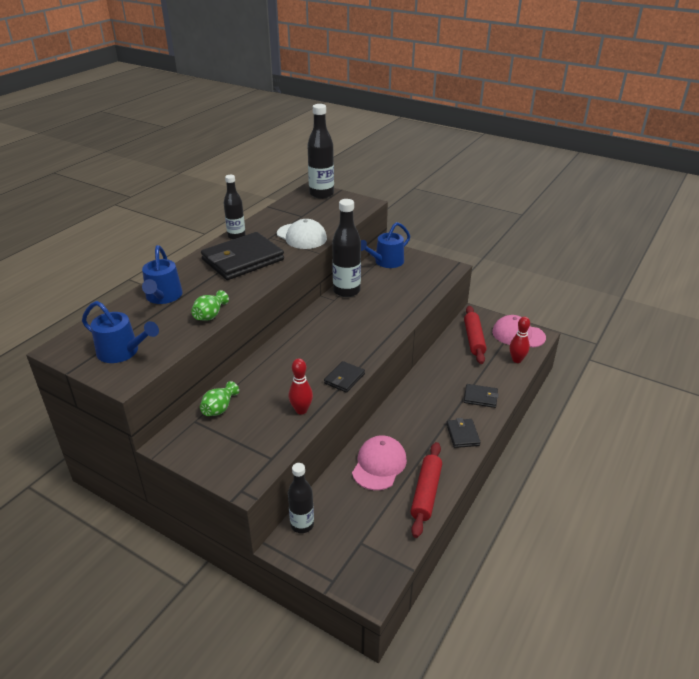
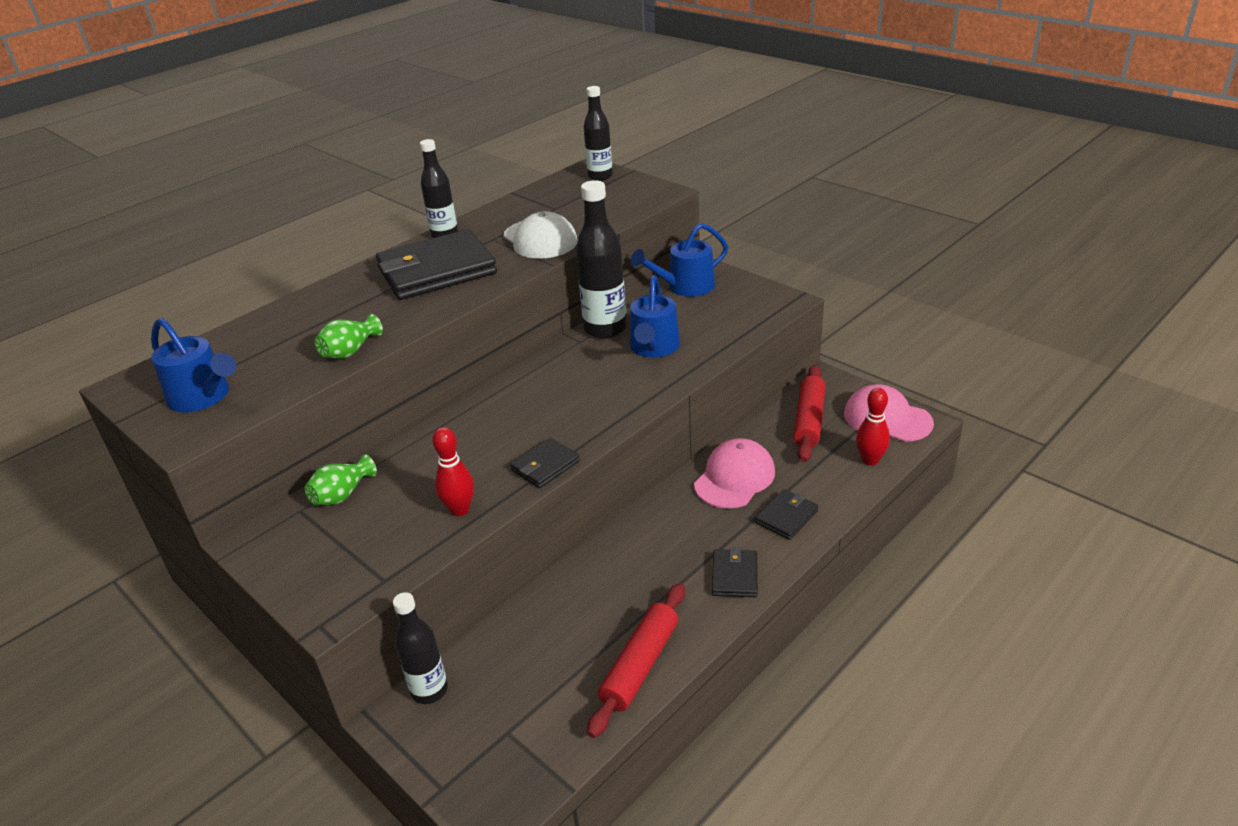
camera: 15 degrees right, 0 degrees up
(163, 297) = (298, 320): blue watering can -> blue watering can (653, 348)
(321, 194) = (600, 176): black bottle -> black bottle, size x0.65
(379, 465) = (582, 609): pink cap -> pink cap (734, 478)
(480, 397) = (786, 517): black wallet -> black wallet turned 75 degrees counterclockwise

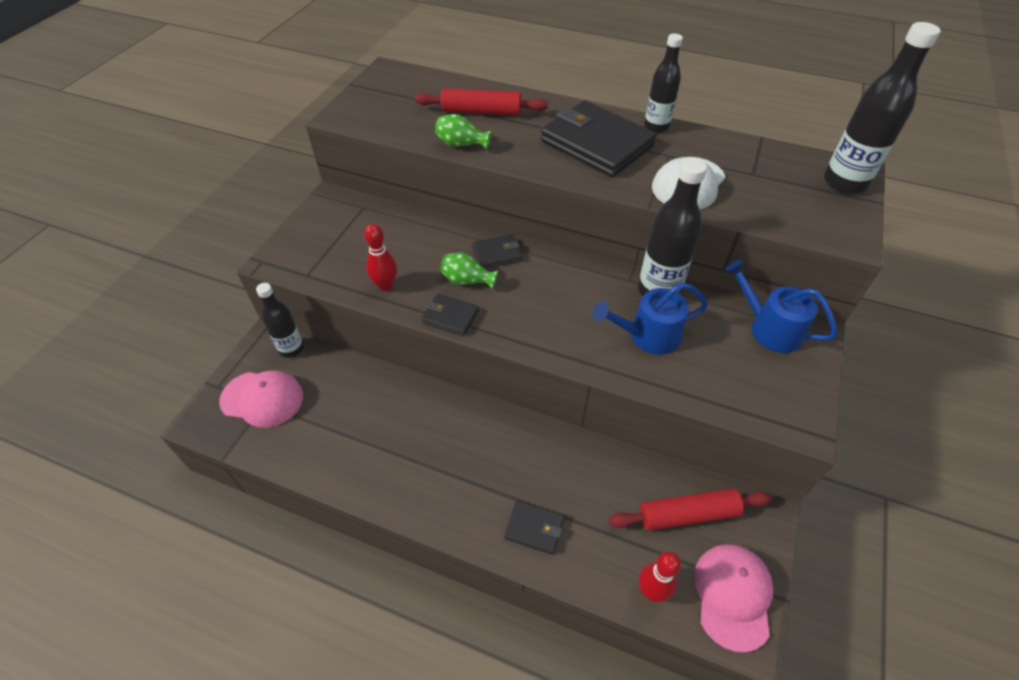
camera: 65 degrees right, 15 degrees up
(203, 397) = (384, 104): blue watering can -> none
(342, 495) = (384, 220): green vase -> green vase (467, 280)
(600, 176) = (844, 183): black bottle -> black bottle, size x1.54
(640, 665) = (335, 464): red rolling pin -> red rolling pin (481, 112)
(734, 478) = (570, 469): pink cap -> pink cap (262, 399)
(734, 576) = (446, 504): black wallet -> black wallet (496, 254)

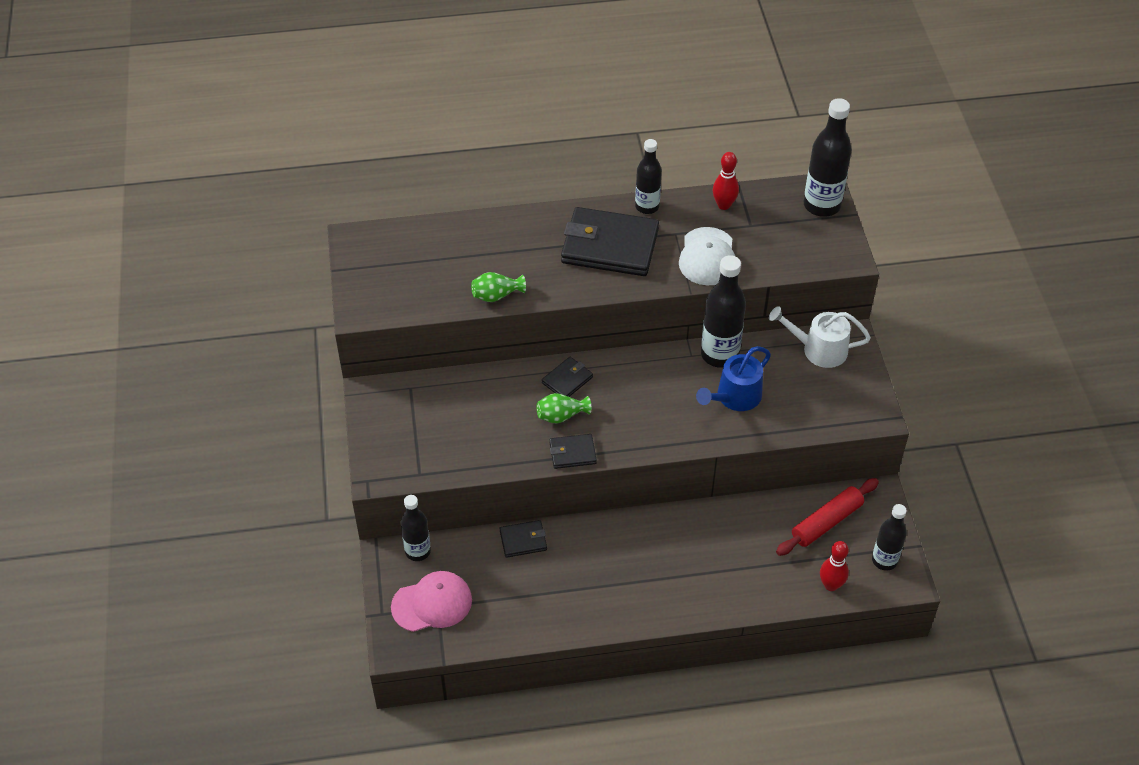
camera: 30 degrees left, 0 degrees up
(385, 285) = (496, 452): red bowling pin -> red bowling pin (724, 205)
(481, 112) = (485, 252): red rolling pin -> none
(534, 528) = (726, 586): black wallet -> black wallet (523, 540)
(733, 595) = (884, 560): pink cap -> black bottle
(769, 328) = (819, 349): blue watering can -> white watering can

